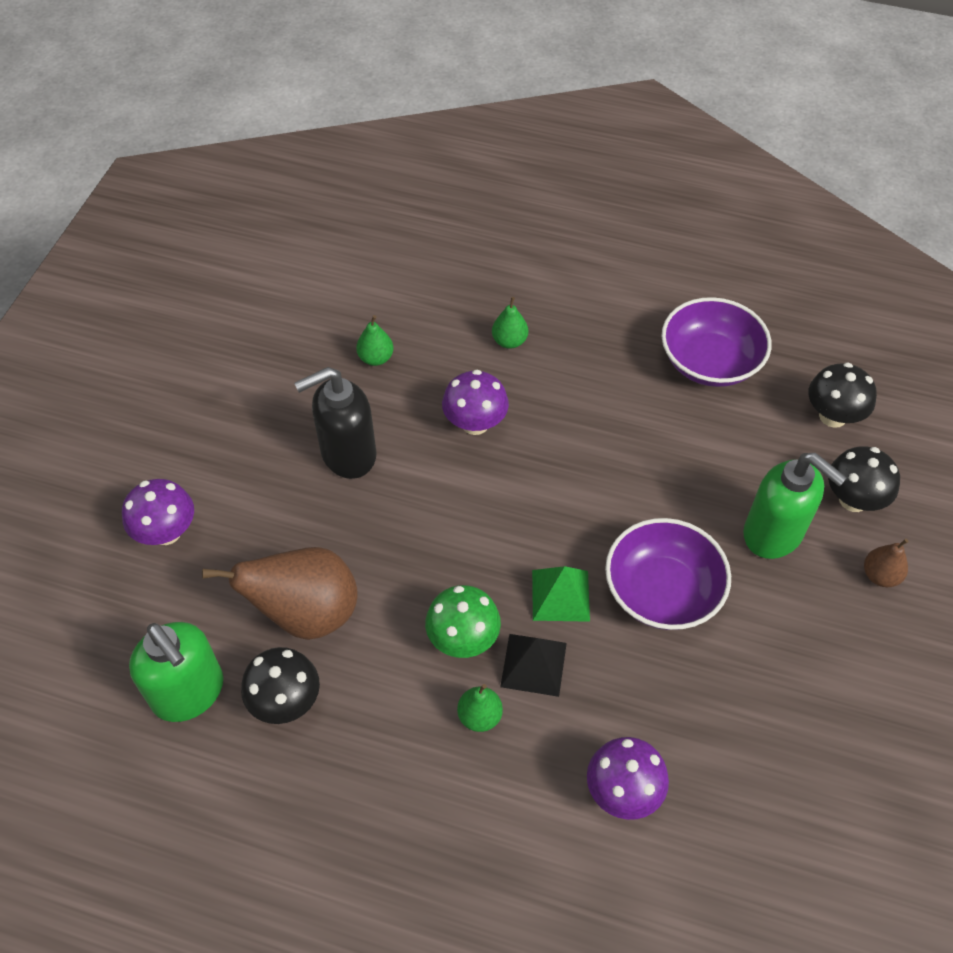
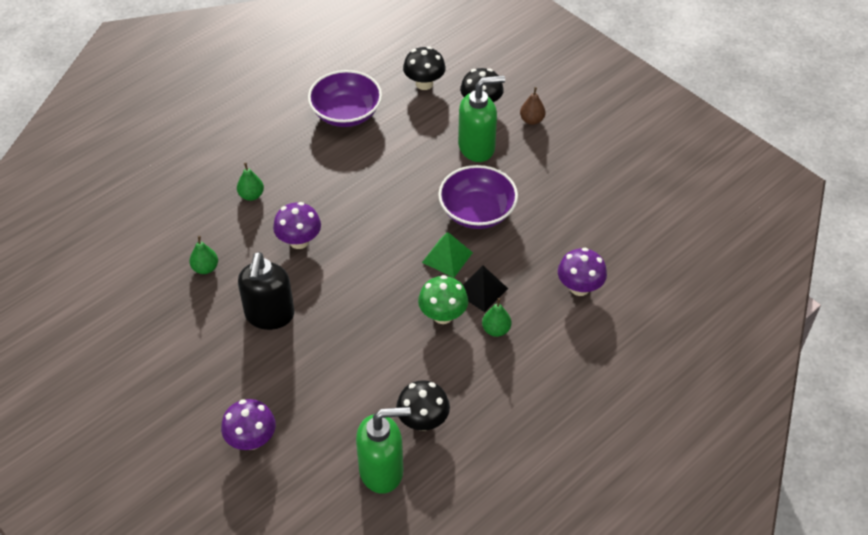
camera: 60 degrees left, 5 degrees down
(306, 613) = (370, 386): brown pear -> none

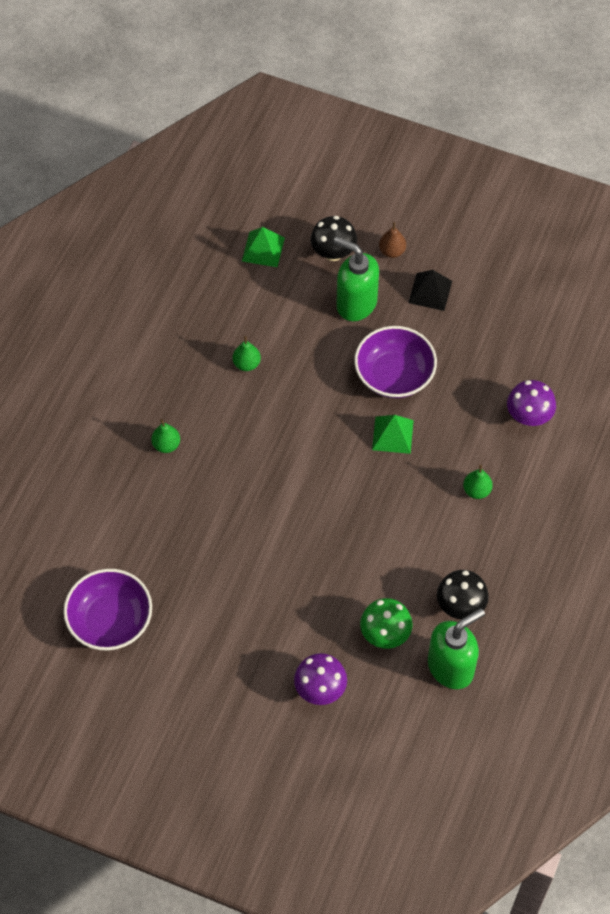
camera: 25 degrees left, 10 degrees up
(205, 268) = (171, 541): green pear -> green pear (246, 364)
(269, 315) = (262, 563): black soap dispenser -> none
(299, 241) = (243, 475): purple mushroom -> none
(346, 113) = (205, 315): purple bowl -> purple bowl (110, 620)
(424, 83) = (263, 249): black mushroom -> green pyramid
(443, 315) = (421, 496): green mushroom -> green mushroom (385, 634)
(477, 147) = (356, 303): green soap dispenser -> green soap dispenser turned 105 degrees counterclockwise
(481, 290) = (442, 456): black pyramid -> black pyramid (430, 292)

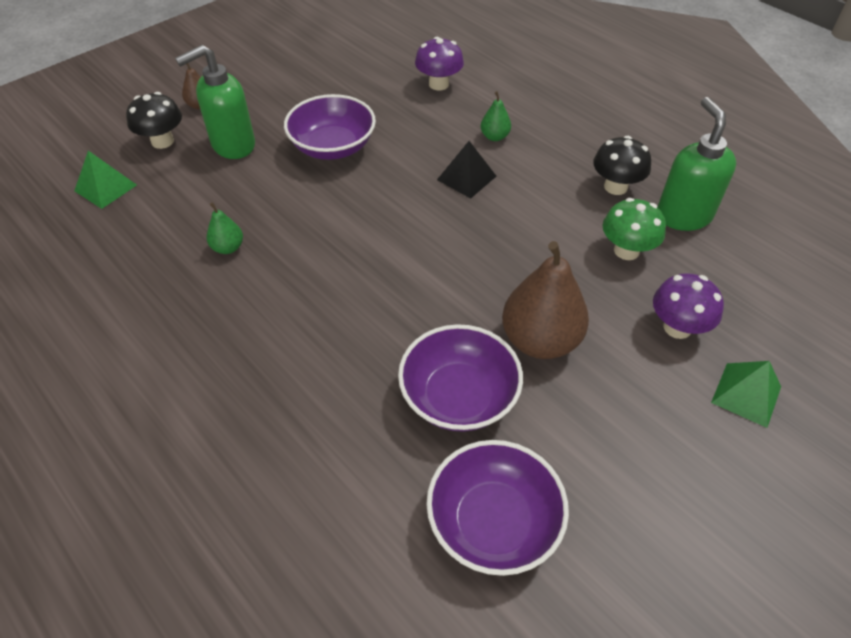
camera: 65 degrees left, 10 degrees down
(166, 445) = (273, 359): green pear -> none
(190, 567) = (459, 396): none -> purple bowl
(262, 601) = (540, 340): none -> brown pear
(392, 435) = (398, 169): green pyramid -> green pyramid (746, 394)
(430, 292) = (265, 97): black pyramid -> black pyramid (466, 178)

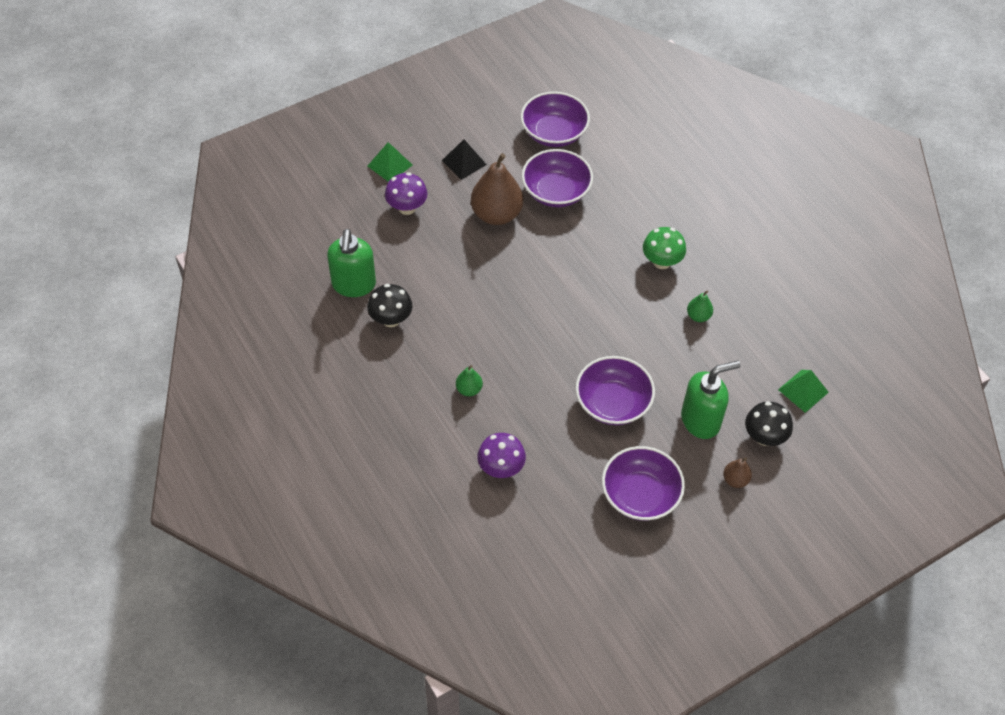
camera: 170 degrees left, 5 degrees up
(298, 83) = (640, 495): none -> purple bowl
(466, 178) = (506, 349): black pyramid -> black pyramid (464, 162)
(626, 250) = (411, 264): green mushroom -> green mushroom (661, 261)

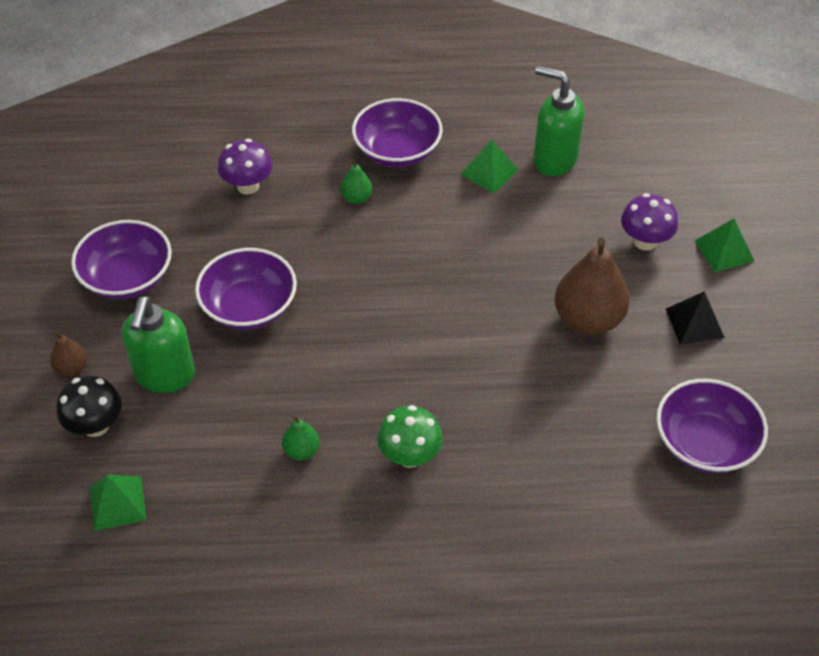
camera: 120 degrees right, 5 degrees down
(391, 319) = (489, 172): black mushroom -> green pyramid
(556, 191) = (593, 397): purple bowl -> purple bowl (397, 151)

